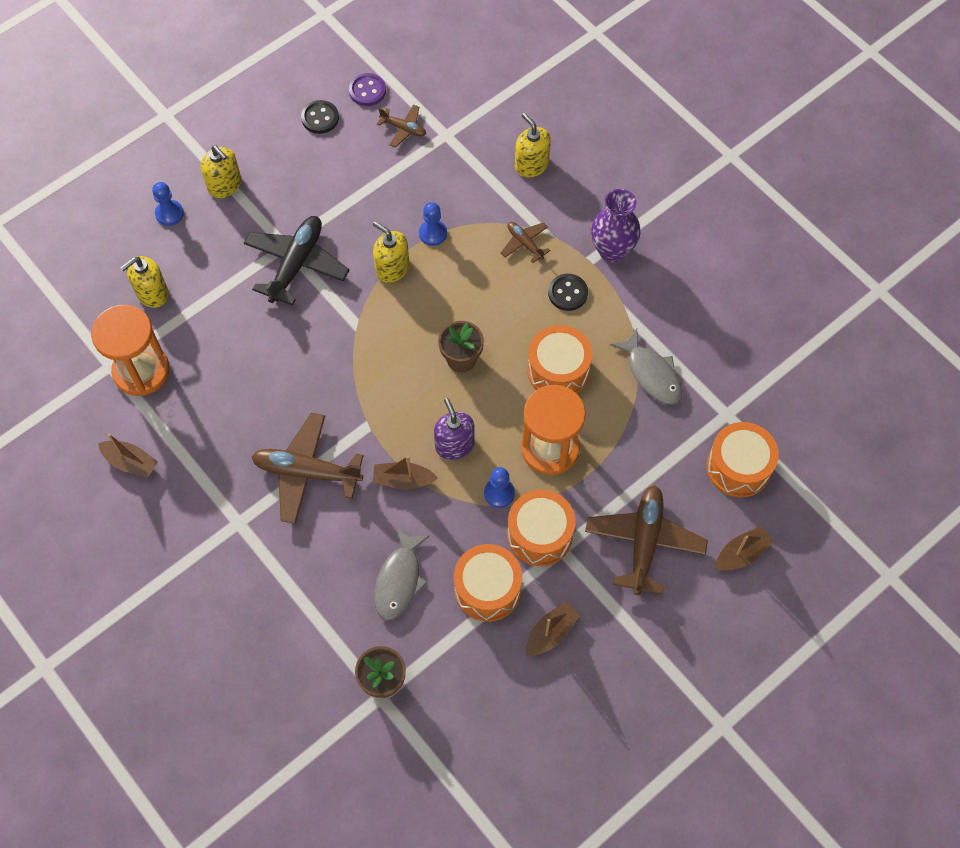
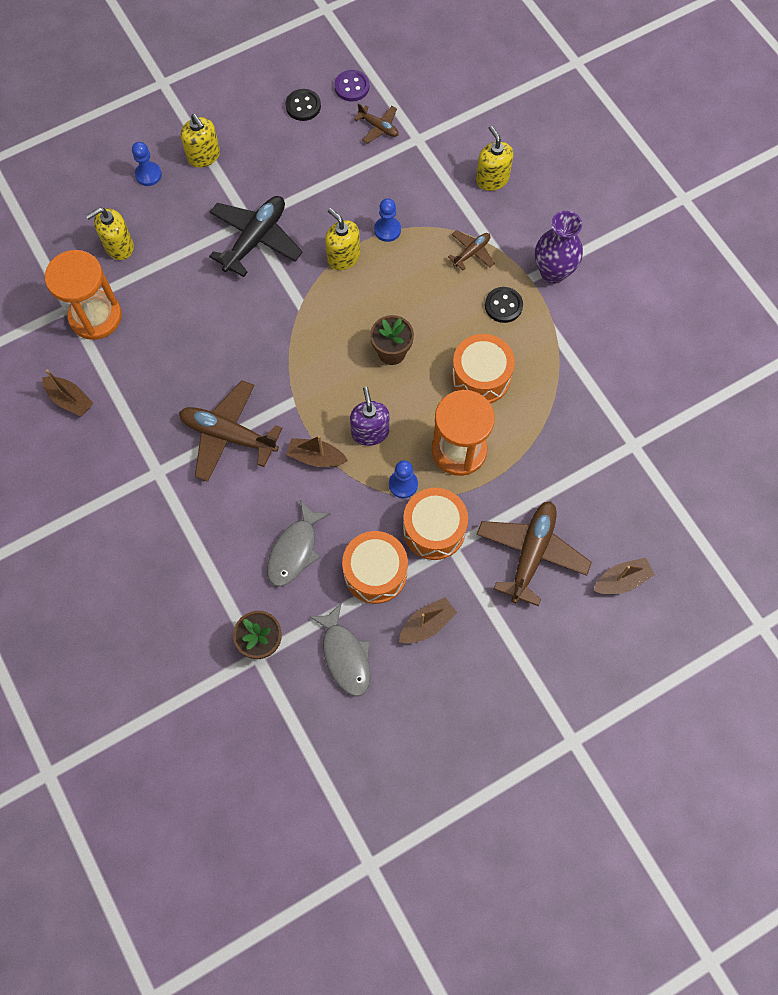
camera: 10 degrees right, 5 degrees up
(524, 243) = (471, 252): brown plane -> brown plane turned 75 degrees clockwise
(651, 374) = (568, 395): grey fish -> grey fish (345, 656)
(738, 467) = (634, 497): orange drum -> none

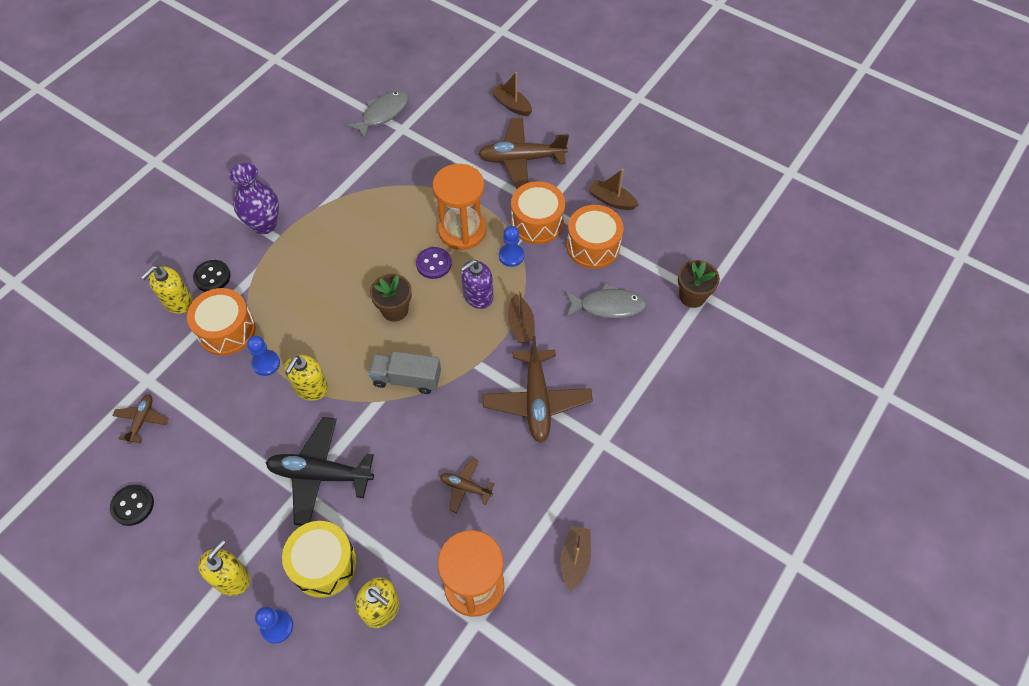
camera: 115 degrees left, 10 degrees down
(177, 219) = (324, 564): none -> yellow drum
(311, 335) = (407, 379): none -> grey truck
(345, 656) = (666, 240): grey fish -> grey fish (383, 114)
(352, 87) = (93, 468): purple button -> purple button (434, 264)
(471, 252) = (266, 288): brown plane -> brown plane (465, 487)
(480, 377) = (389, 239): orange drum -> orange drum (227, 330)
(503, 306) = (313, 247): black button -> black button (212, 277)

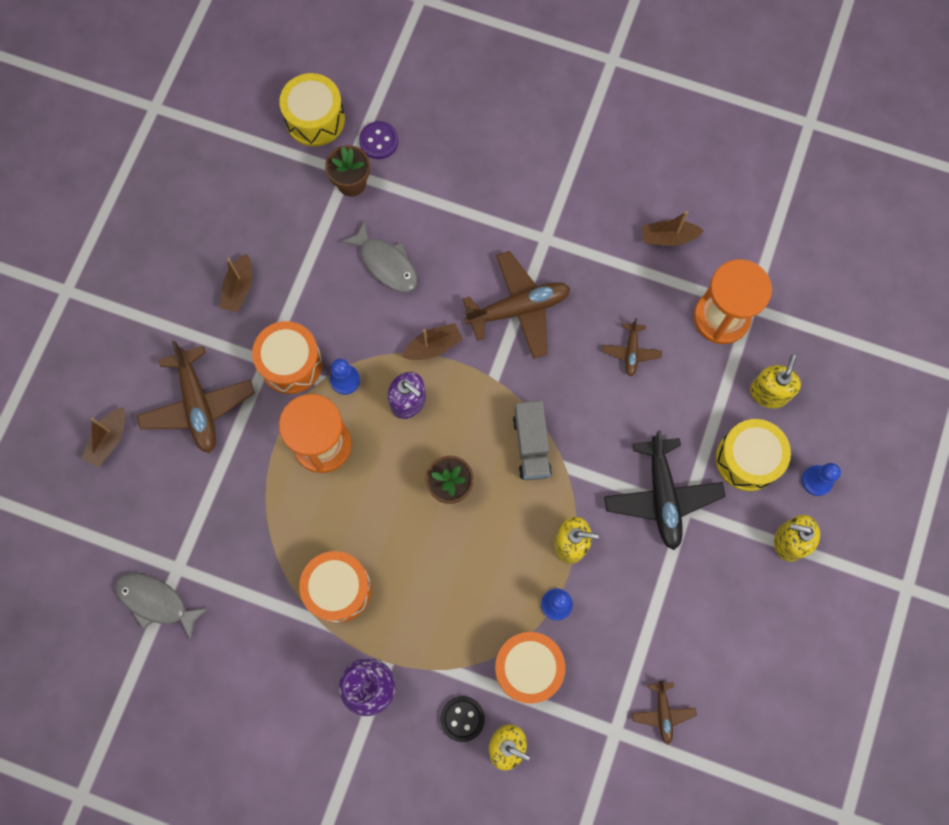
camera: 105 degrees left, 15 degrees up
(132, 505) = (754, 675): black button -> none
(142, 420) = (663, 713): brown plane -> brown plane turned 90 degrees counterclockwise
(434, 264) = (377, 463): purple button -> purple button (379, 141)
(593, 246) = (310, 295): orange drum -> orange drum (338, 589)
(608, 306) = (386, 264): grey fish -> grey fish turned 150 degrees clockwise
(761, 281) = (315, 119): none -> yellow drum

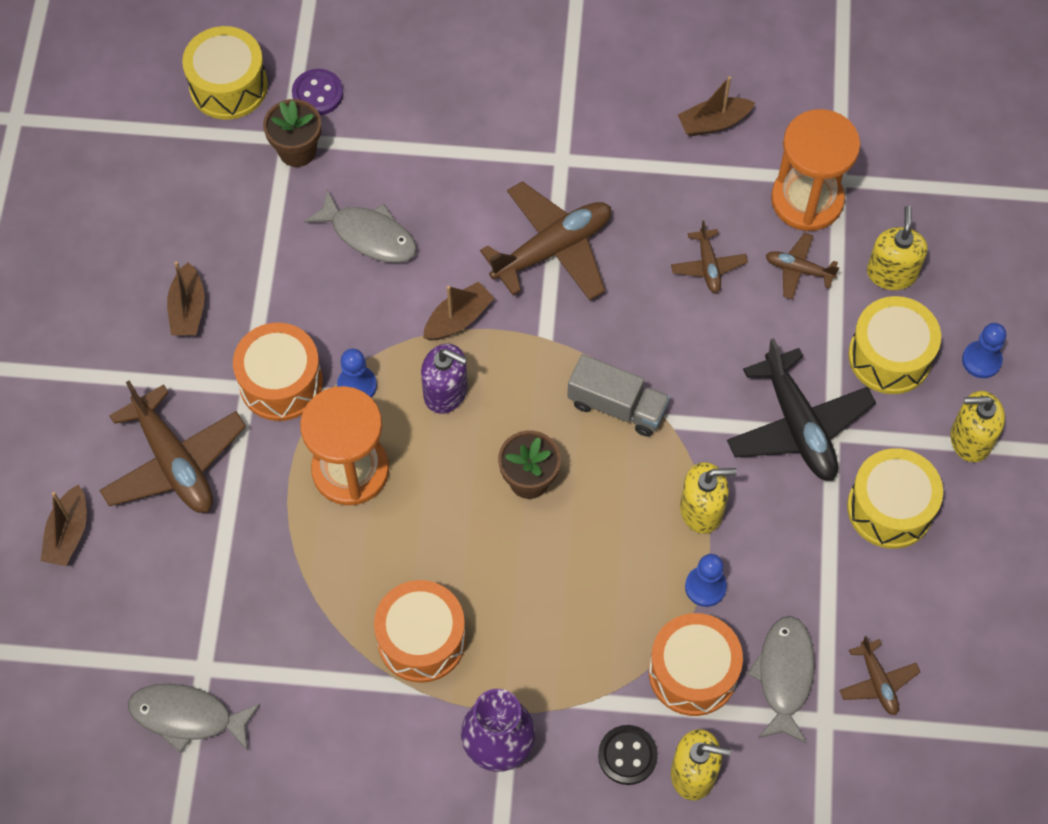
camera: 15 degrees left, 10 degrees down
(531, 445) = (617, 406): grey truck -> grey truck turned 45 degrees counterclockwise
(595, 689) = (784, 675): none -> grey fish
(698, 372) = (798, 270): none -> brown plane
(712, 579) = (890, 508): none -> yellow drum

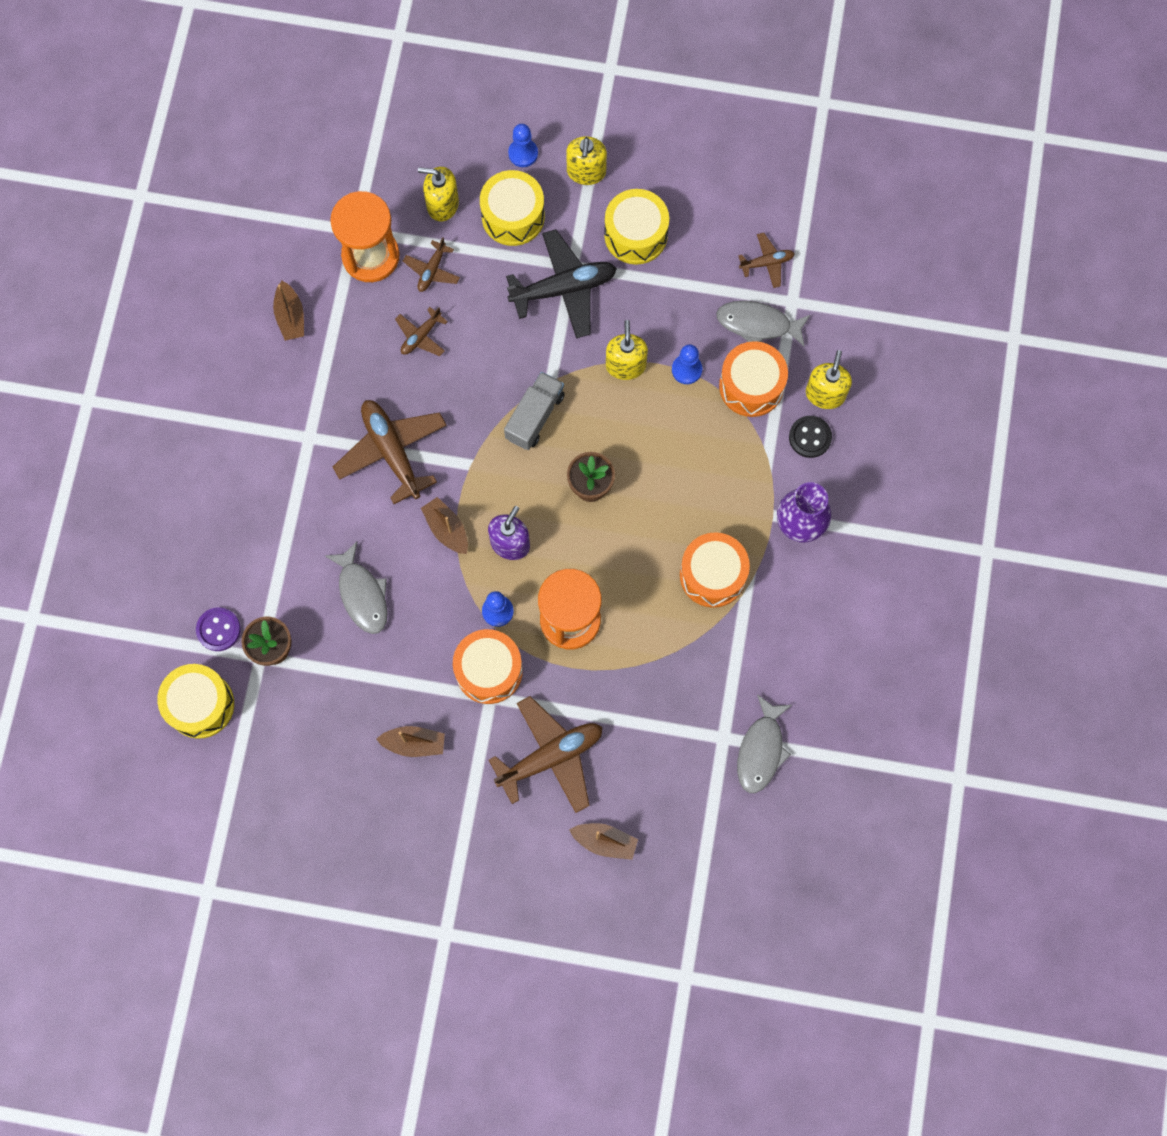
camera: 85 degrees left, 10 degrees up
(369, 235) = (362, 594): grey fish -> grey fish turned 120 degrees clockwise
(708, 266) = (421, 336): brown plane -> brown plane turned 135 degrees clockwise

